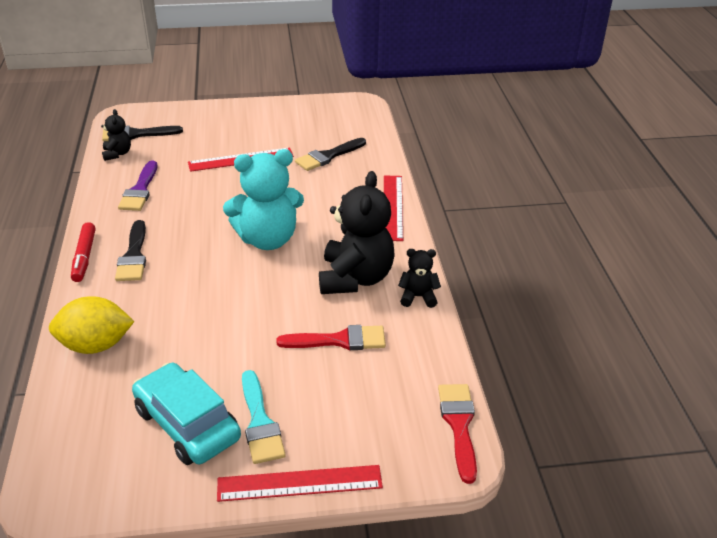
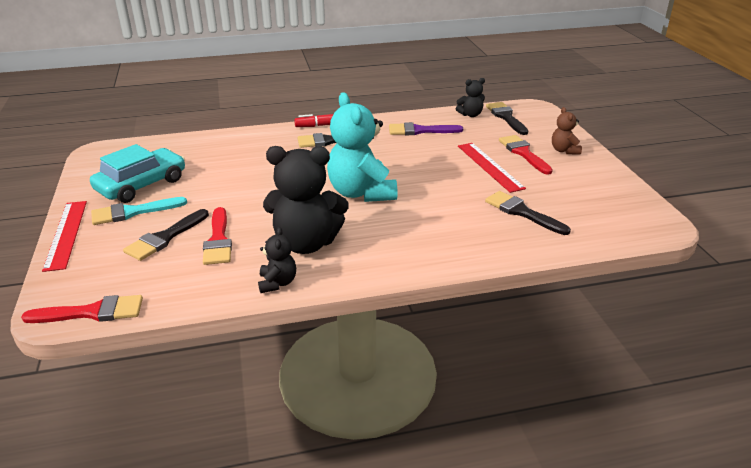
camera: 85 degrees right, 5 degrees down
(96, 345) = (228, 144): yellow lemon -> none
(221, 138) = (523, 153): none -> red brush
(226, 117) = (564, 150): none -> brown teddy bear
(326, 384) = (165, 238): none -> black brush
(392, 207) = (437, 260): red ruler -> none

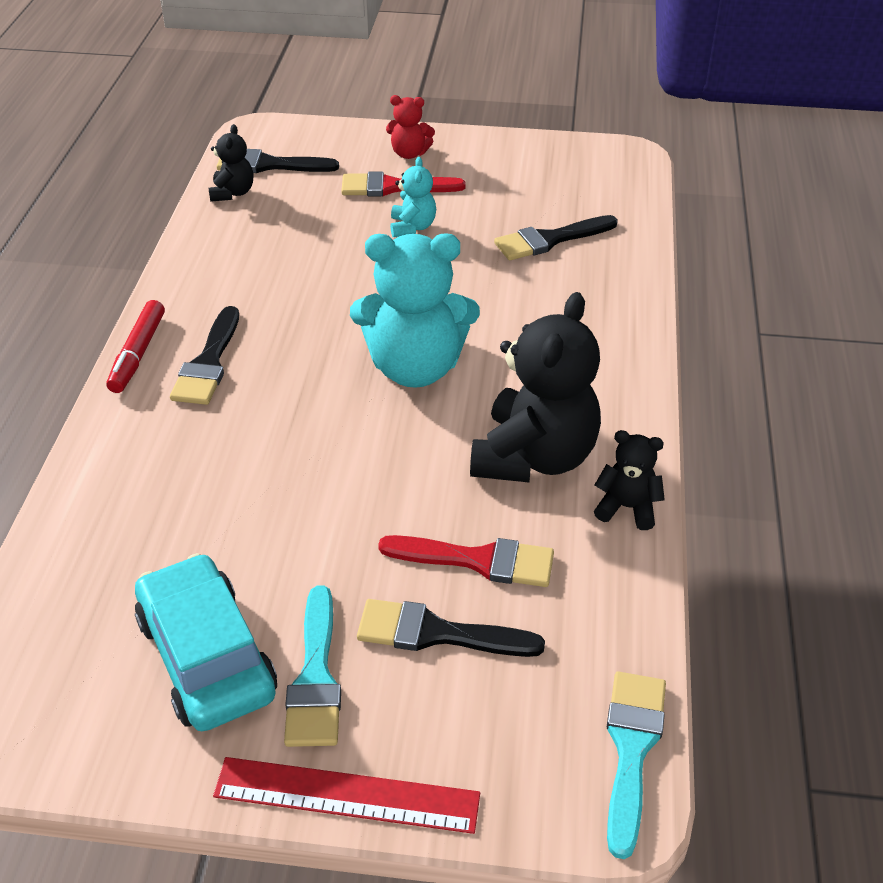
camera: 70 degrees left, 10 degrees up
(92, 312) = (631, 749): red brush -> turquoise brush
(165, 238) = (436, 633): black brush -> black brush turned 135 degrees clockwise
(420, 131) = (248, 257): purple brush -> none
(489, 166) = (412, 227): red ruler -> turquoise teddy bear
(564, 150) = (409, 153): brown teddy bear -> red teddy bear

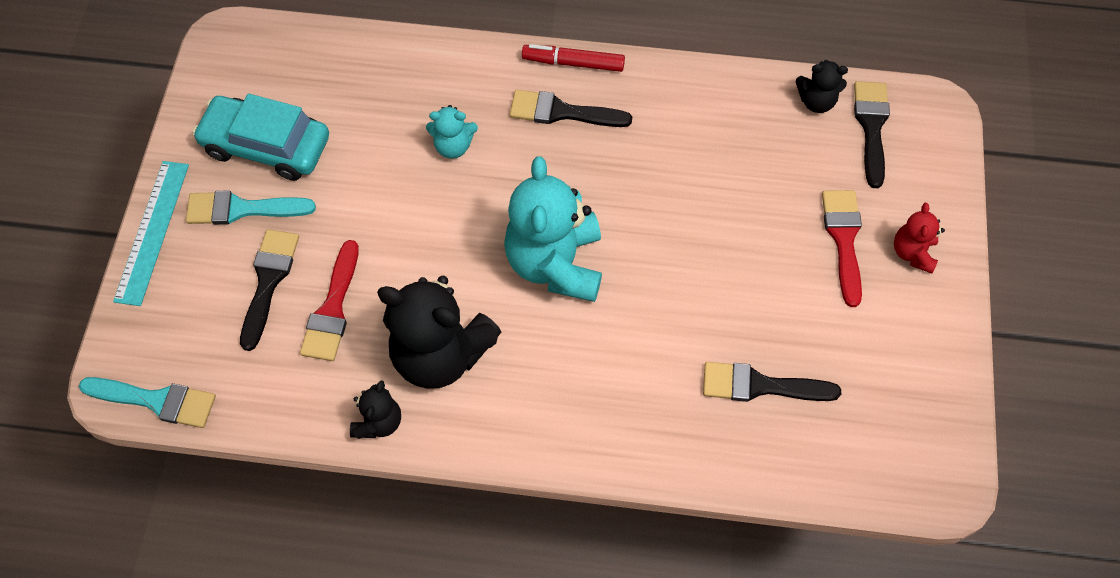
camera: 90 degrees right, 20 degrees up
(206, 657) = (266, 146): turquoise car -> turquoise car turned 135 degrees counterclockwise
(347, 795) = (152, 231): red ruler -> turquoise ruler
(412, 227) = (772, 258): turquoise teddy bear -> turquoise teddy bear (453, 146)
(549, 240) = (760, 385): black brush -> black brush turned 60 degrees counterclockwise

